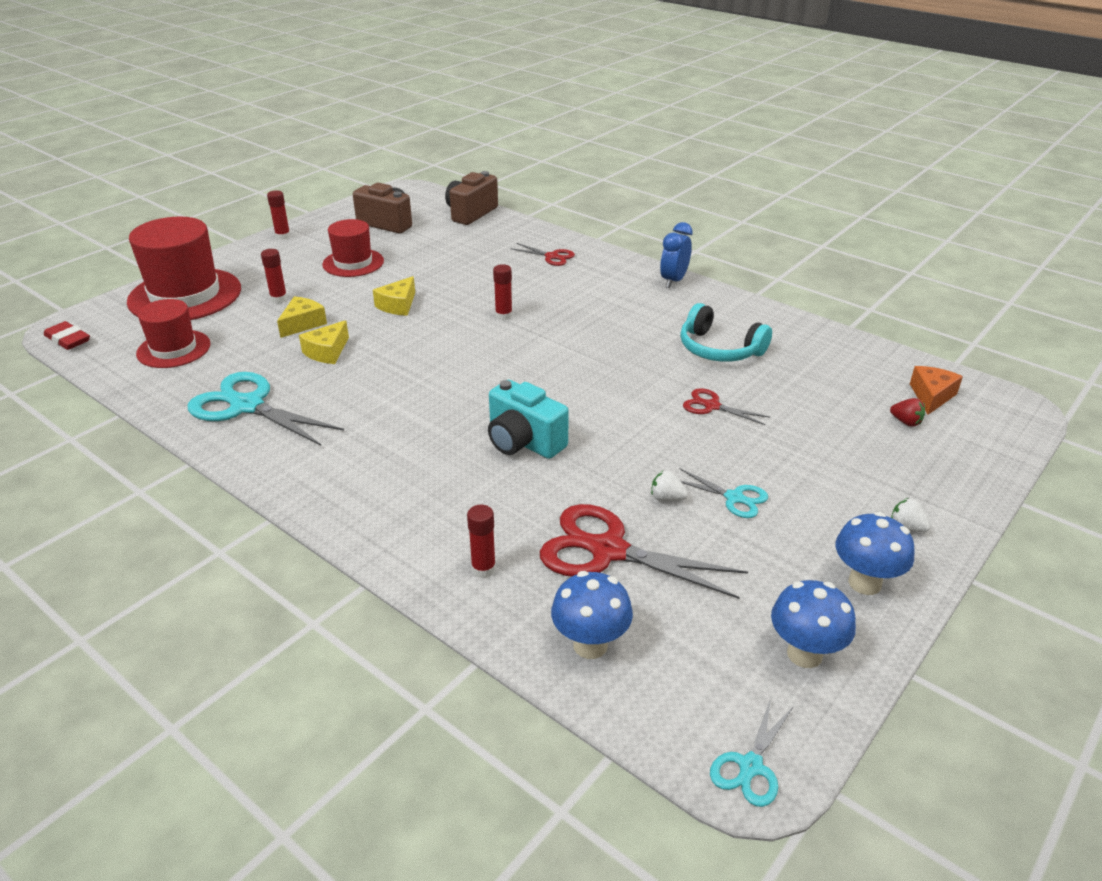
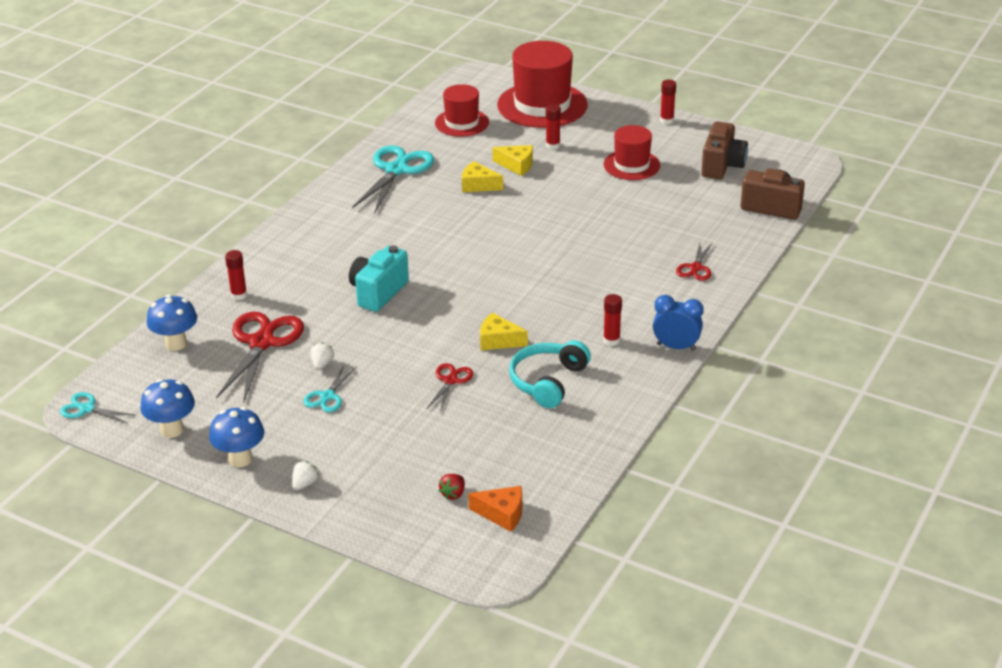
camera: 80 degrees right, 0 degrees up
(68, 339) = (461, 80): red eraser -> none
(398, 305) = (564, 202): yellow cheese -> yellow cheese (498, 340)
(503, 315) = (566, 257): red glue stick -> red glue stick (611, 340)

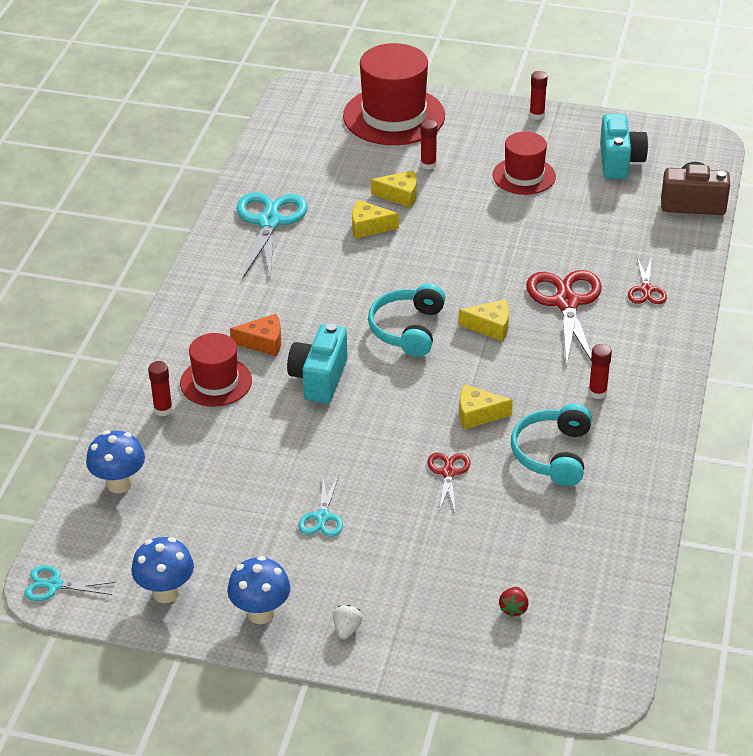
camera: 15 degrees left, 5 degrees up
(261, 342) = (217, 464): red scissors -> red scissors (566, 303)
(322, 364) = (298, 479): white strawberry -> none
(461, 123) = (315, 151): red hat -> red hat (216, 382)
(471, 267) = (408, 329): none -> turquoise headphones
(502, 514) = (576, 622): orange cheese -> orange cheese (263, 342)
(543, 276) = (490, 327): none -> yellow cheese
(676, 347) = (668, 388): blue clock -> none
(722, 166) = (619, 162): brown camera -> turquoise camera

